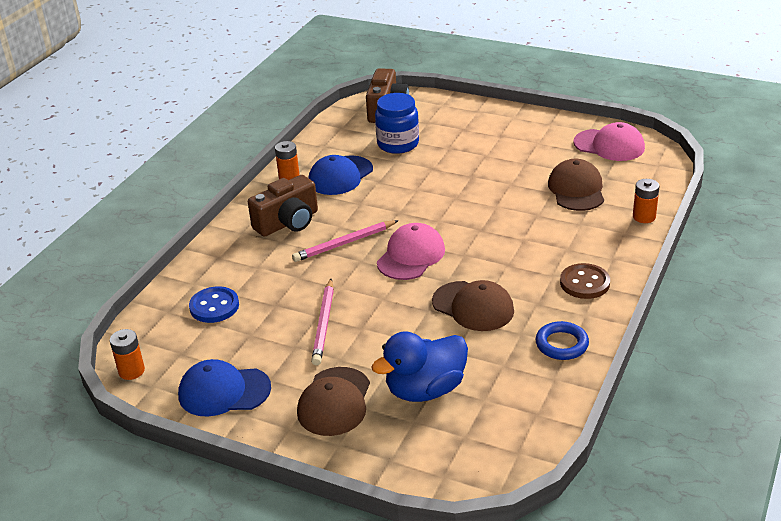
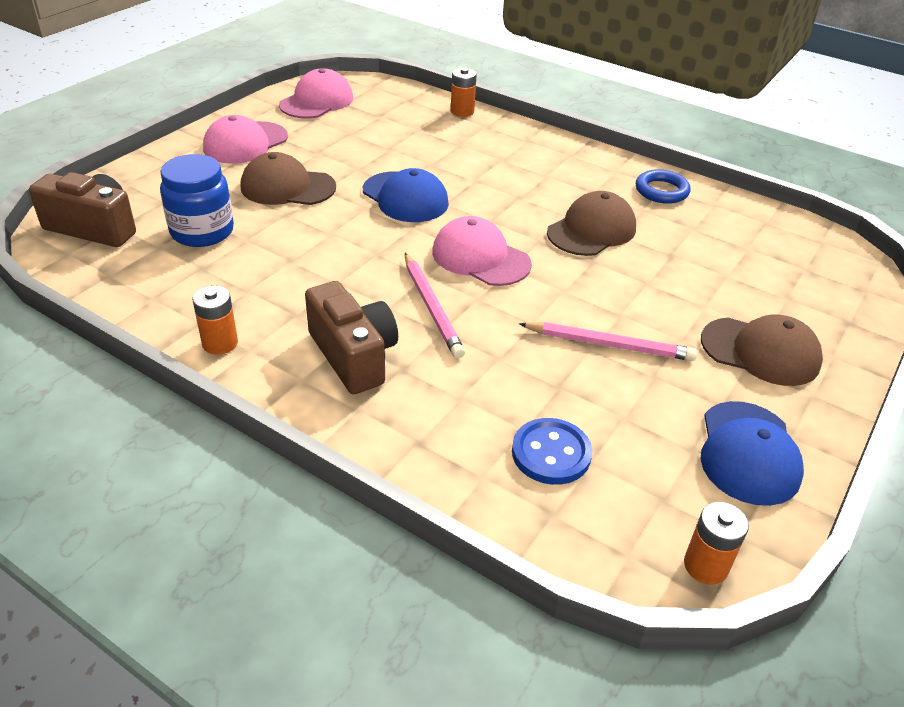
camera: 85 degrees left, 5 degrees up
(340, 176) = (253, 291): blue cap -> blue cap (405, 197)
(425, 390) = (734, 282): blue duck -> none
(520, 132) = (245, 143): none -> pink cap
(576, 189) = (393, 134): brown cap -> brown cap (287, 187)
(584, 283) = (564, 161): brown button -> none

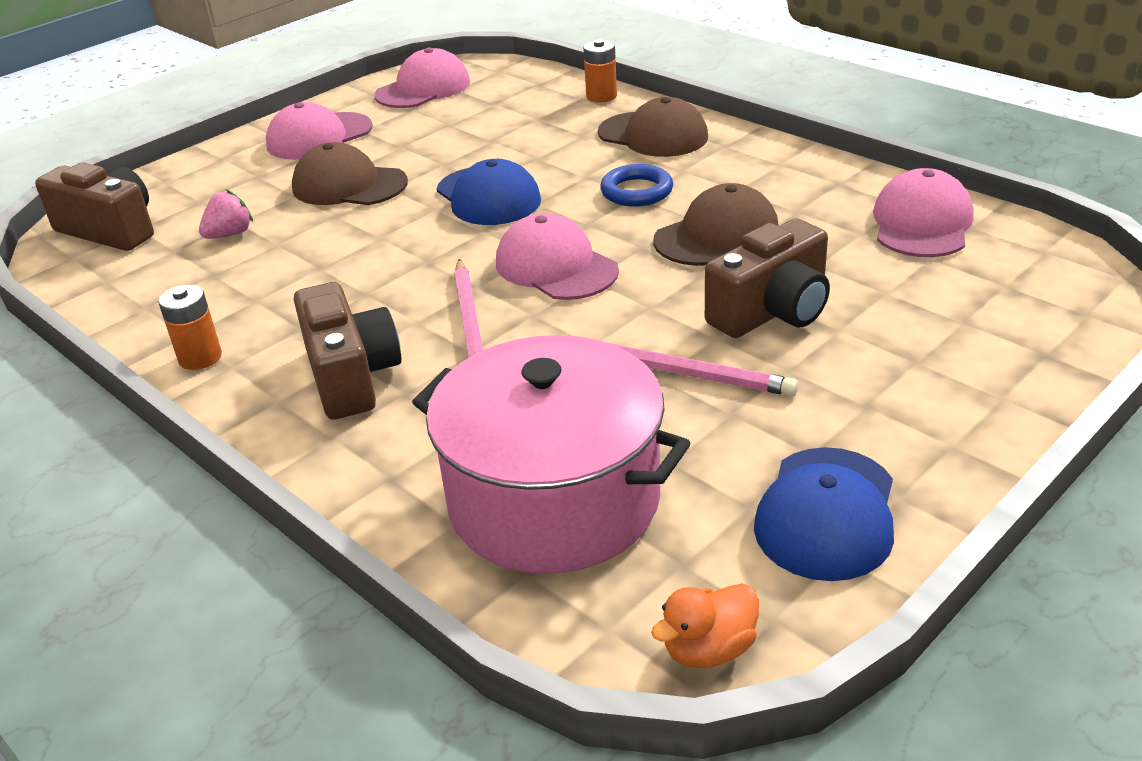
camera: 15 degrees right, 5 degrees down
(202, 231) = (229, 234): blue jar -> pink strawberry
(551, 453) = (554, 500): blue button -> pink pot
(653, 292) = (772, 311): none -> brown camera
(661, 191) = (834, 188): blue ring -> blue ring (636, 191)
(705, 566) = (709, 649): orange battery -> orange duck
(732, 220) = (922, 223): none -> pink cap
(760, 351) = (896, 388): brown cap -> brown cap (653, 135)

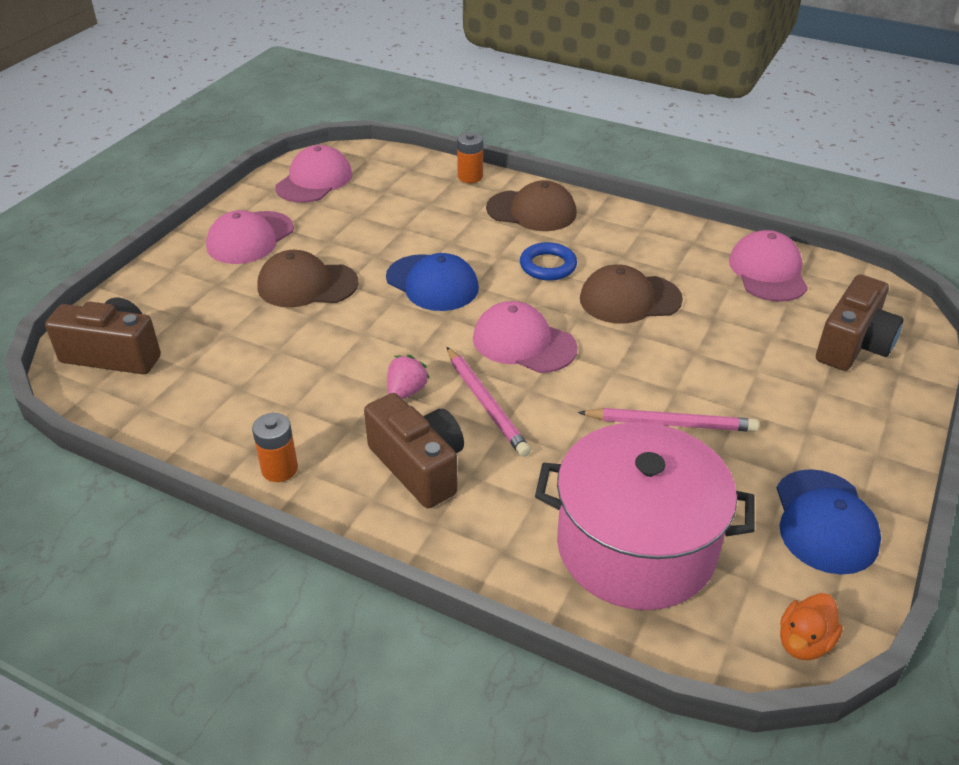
camera: 20 degrees left, 5 degrees up
(229, 234) = (230, 346): pink strawberry -> pink strawberry (406, 392)
(717, 235) = (629, 299): brown cap -> brown cap turned 135 degrees counterclockwise
(772, 311) = (704, 361): brown camera -> brown camera (853, 345)

